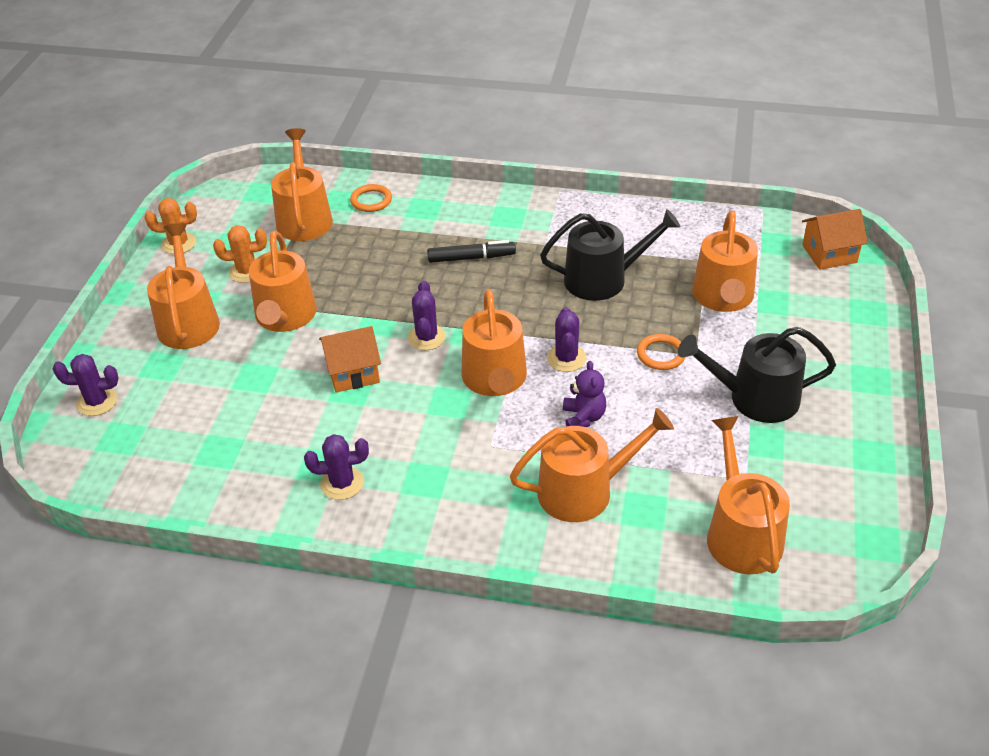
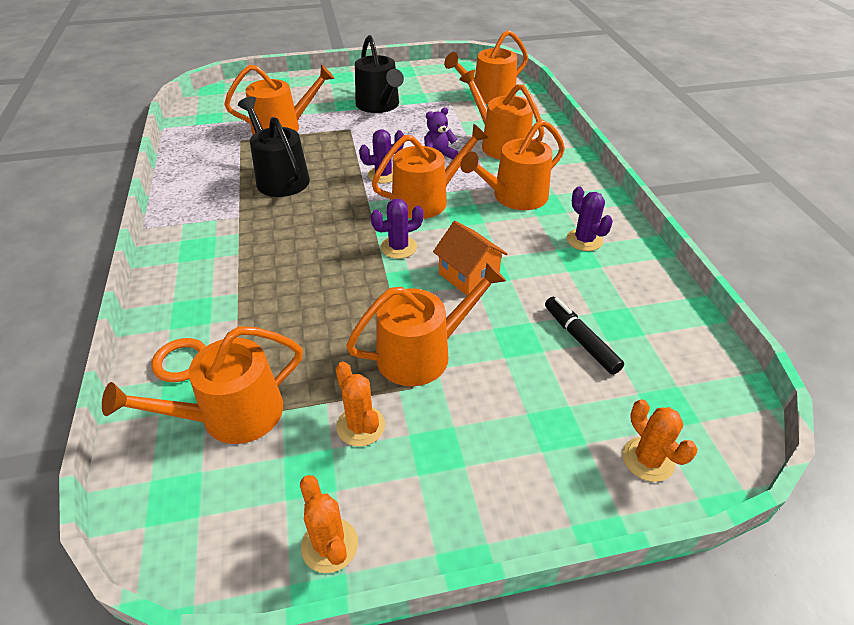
camera: 115 degrees left, 0 degrees up
(97, 402) = (648, 459): purple cactus -> orange cactus
(188, 321) = (475, 441): orange watering can -> orange watering can (515, 197)
(471, 258) = (273, 253): black marker -> black marker (580, 340)
(661, 354) = (357, 140): orange ring -> none
(829, 254) = (218, 99): orange house -> none

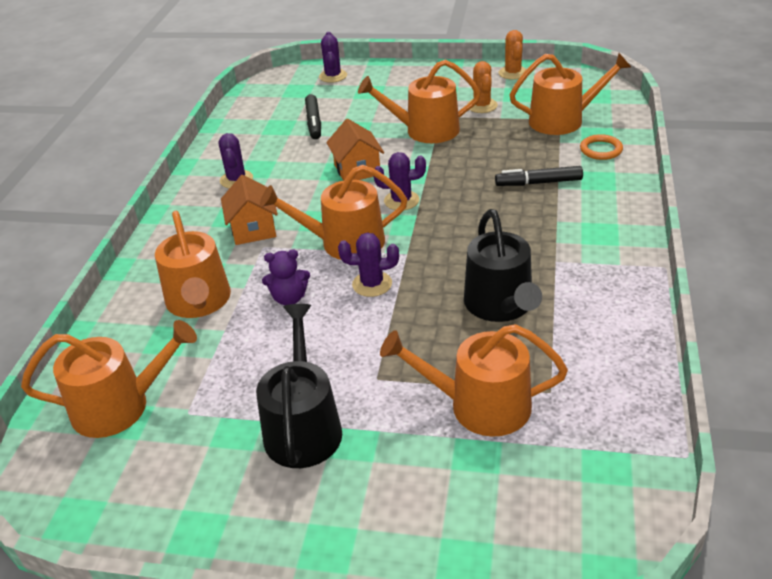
camera: 155 degrees left, 5 degrees down
(259, 295) = (539, 183): none -> black marker
(515, 197) = (253, 229): orange watering can -> orange house
(648, 459) = (333, 76): orange cactus -> purple cactus

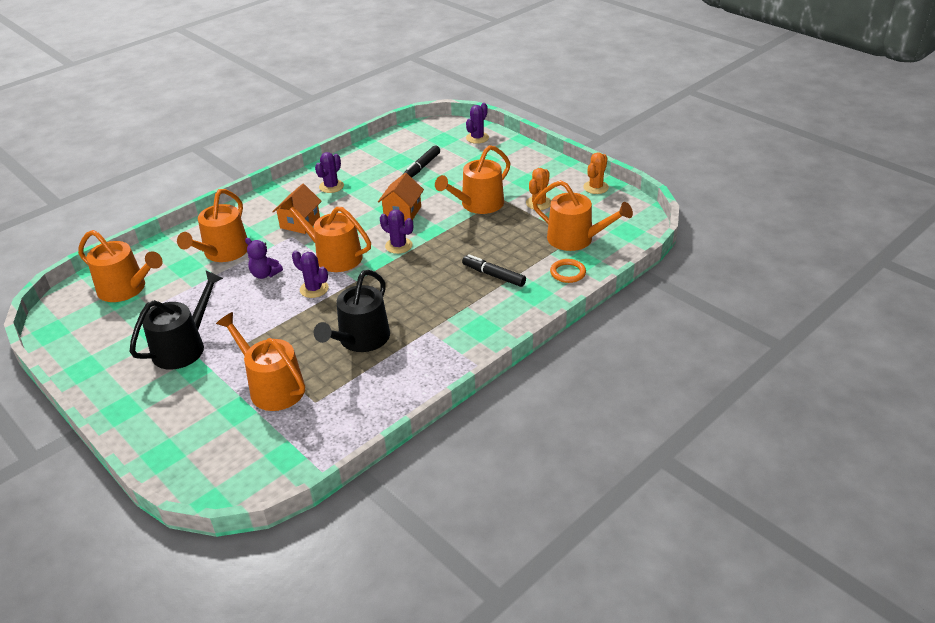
camera: 35 degrees right, 0 degrees up
(425, 130) = (478, 204): orange watering can -> orange watering can turned 75 degrees counterclockwise

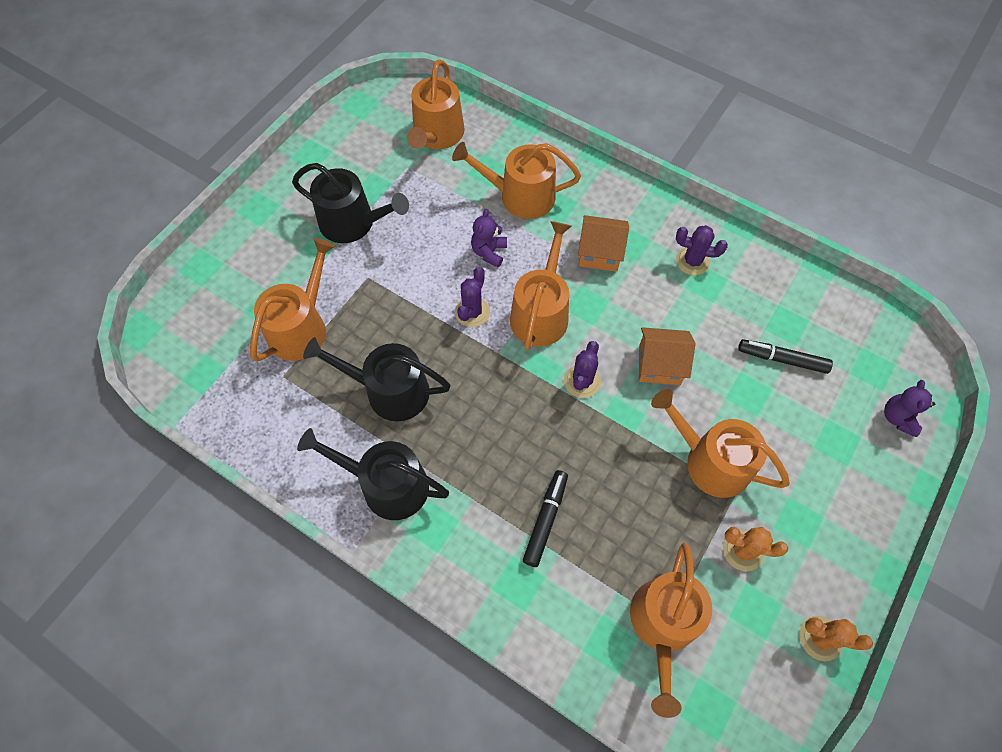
camera: 75 degrees right, 25 degrees up
(440, 348) = (387, 485): none -> black watering can
(477, 138) = (898, 417): purple cactus -> purple teddy bear
(568, 273) = (575, 625): orange ring -> none

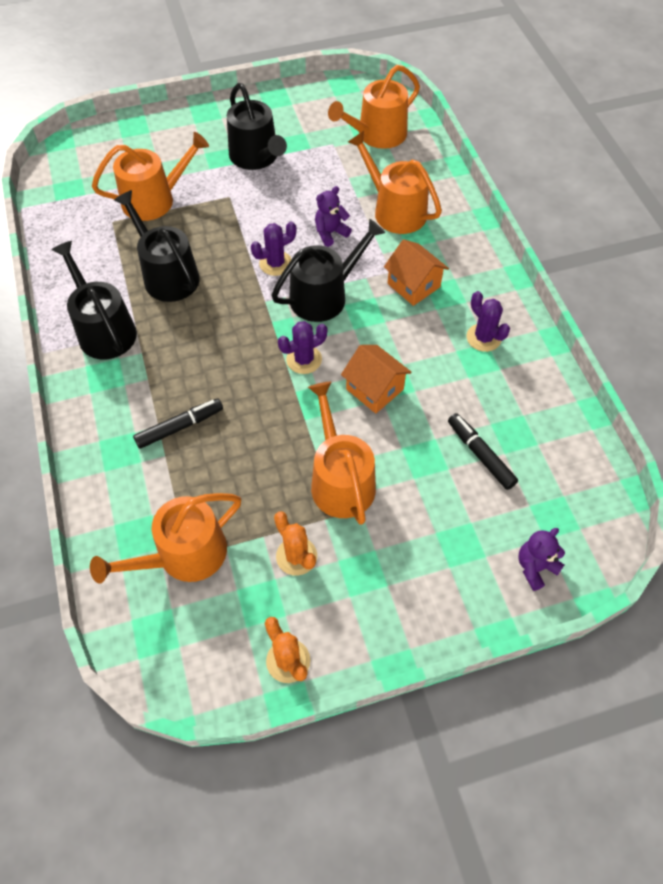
camera: 40 degrees right, 5 degrees down
(541, 312) = (324, 295): orange watering can -> black watering can

